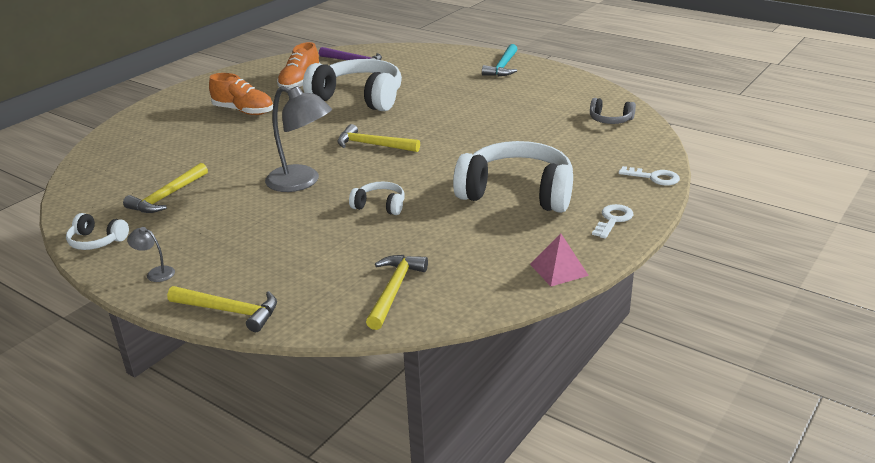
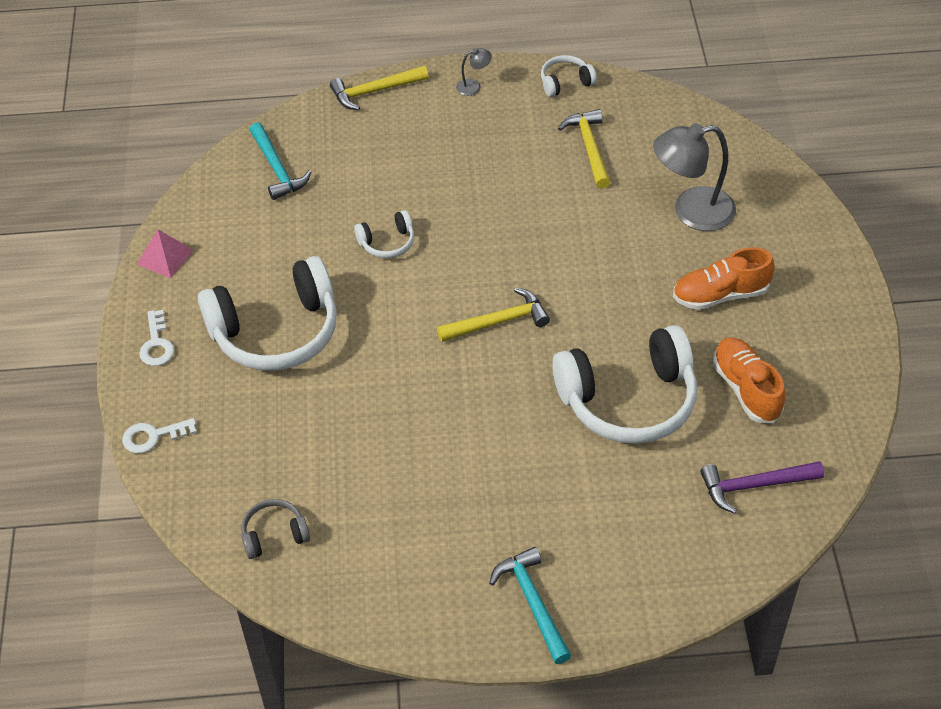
camera: 140 degrees right, 20 degrees up
(302, 182) = (497, 230): grey lamp -> grey lamp (691, 211)
(394, 290) = (277, 168): yellow hammer -> turquoise hammer

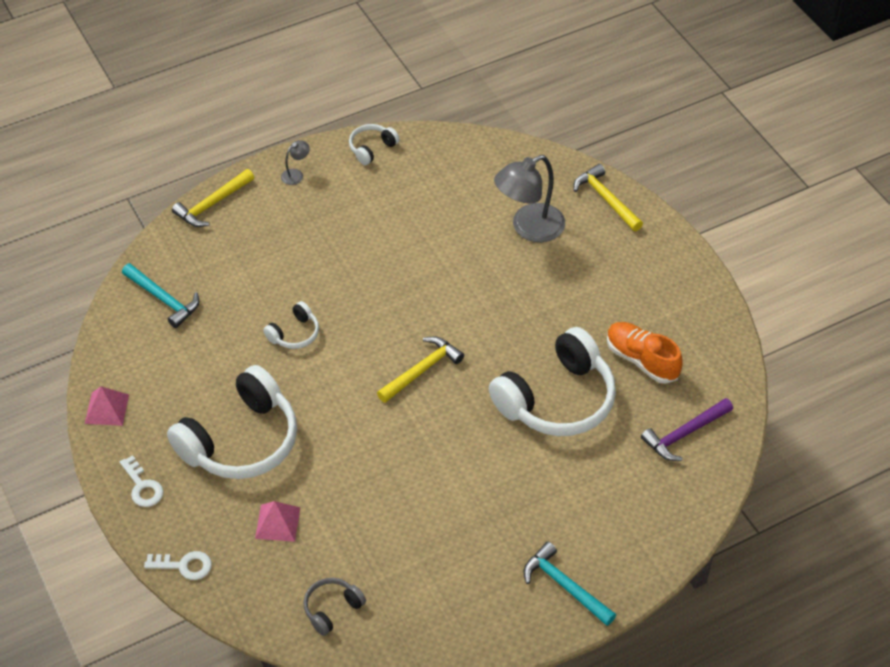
camera: 25 degrees left, 0 degrees up
(153, 436) = (184, 565): white key -> white key turned 135 degrees counterclockwise
(267, 426) = (277, 523): none -> pink pyramid
(589, 148) = (420, 199): yellow hammer -> yellow hammer (606, 199)
(720, 295) = (585, 290): orange shoe -> none

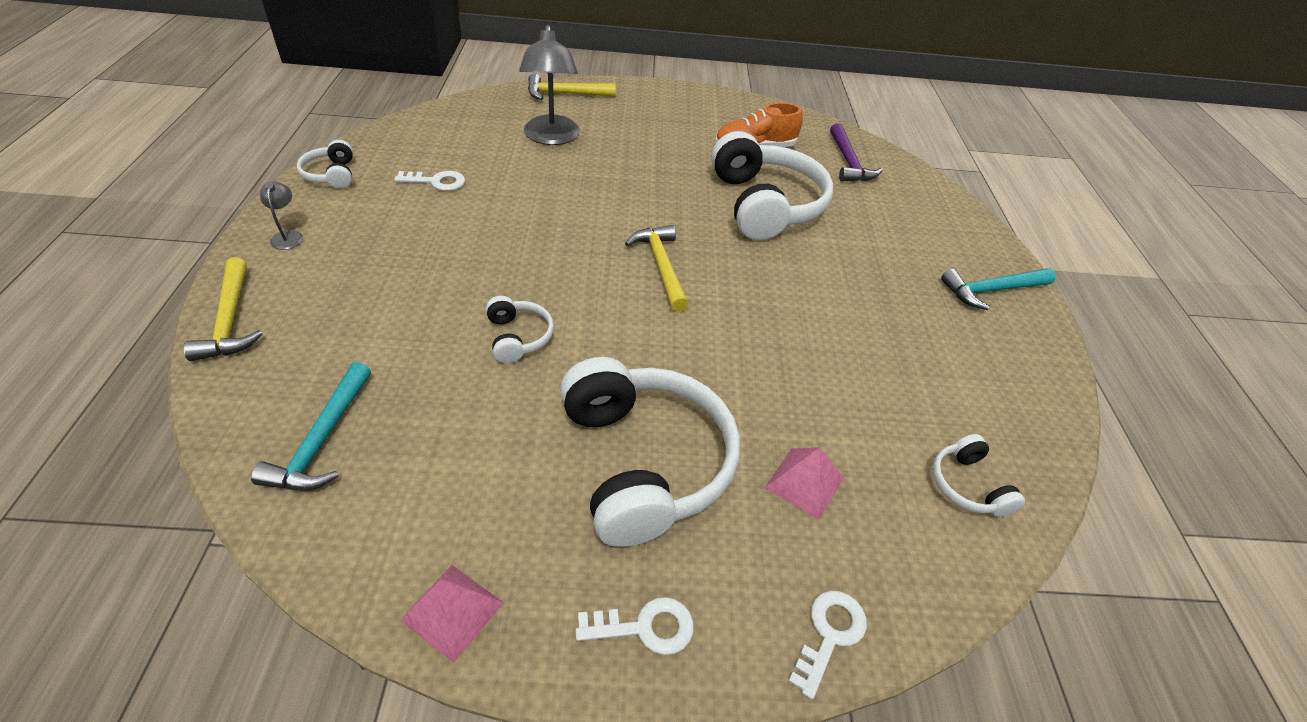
camera: 65 degrees left, 5 degrees down
(163, 299) = (322, 440): turquoise hammer -> turquoise hammer turned 120 degrees clockwise
(332, 609) = (967, 486): grey headphones -> white headphones
(412, 202) = (437, 182): none -> white key

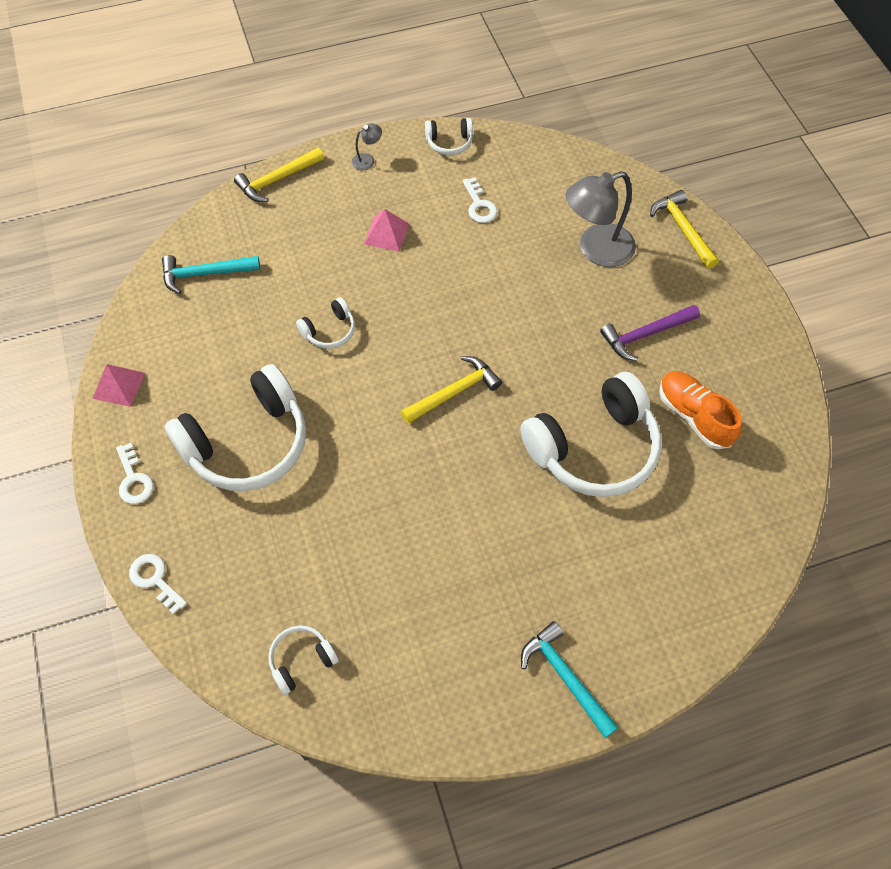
camera: 75 degrees right, 15 degrees up
(331, 175) = (449, 142): white headphones -> white headphones turned 150 degrees counterclockwise
(804, 482) = (265, 545): pink pyramid -> pink pyramid (387, 234)
(829, 634) = (155, 580): white key -> white key turned 150 degrees counterclockwise
(848, 162) = (729, 511): purple hammer -> purple hammer (645, 335)

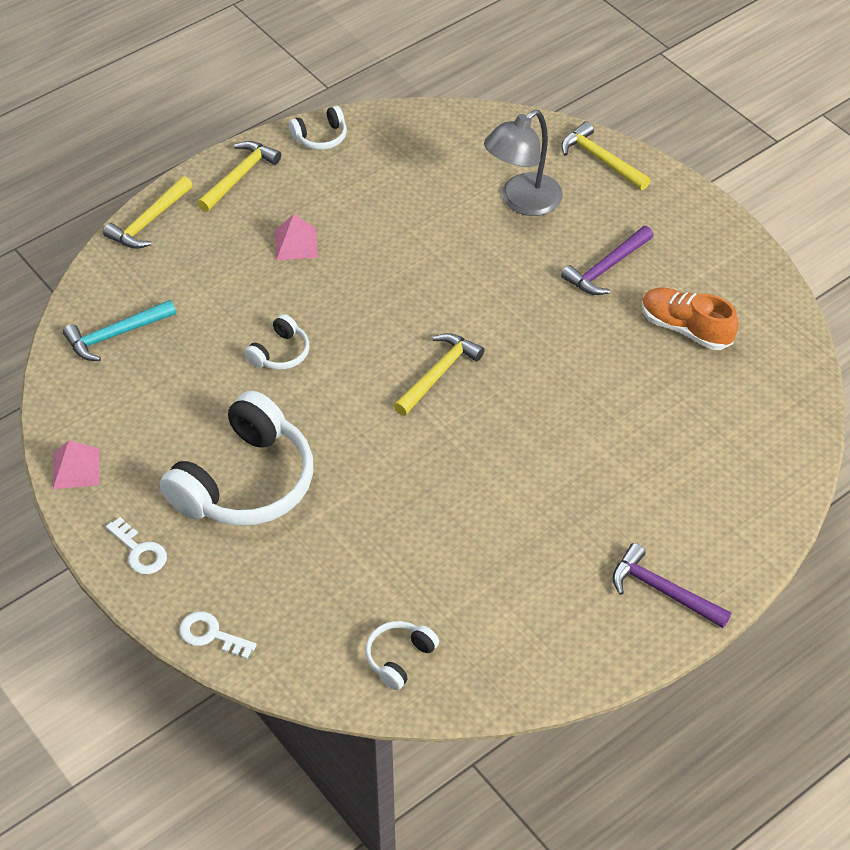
camera: 20 degrees left, 10 degrees down
(367, 160) = (239, 176): grey lamp -> yellow hammer
(479, 205) = (381, 190): white key -> none
(565, 677) = (663, 591): turquoise hammer -> purple hammer
(594, 448) = (601, 385): white headphones -> none

